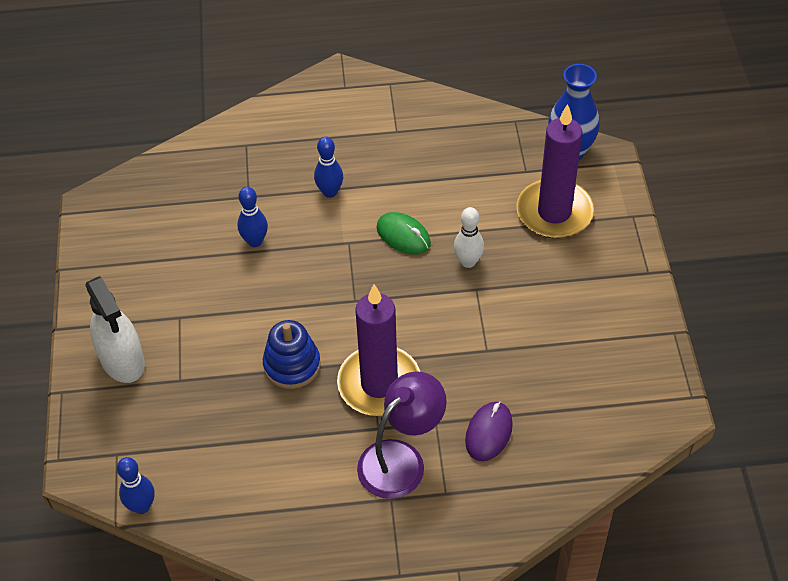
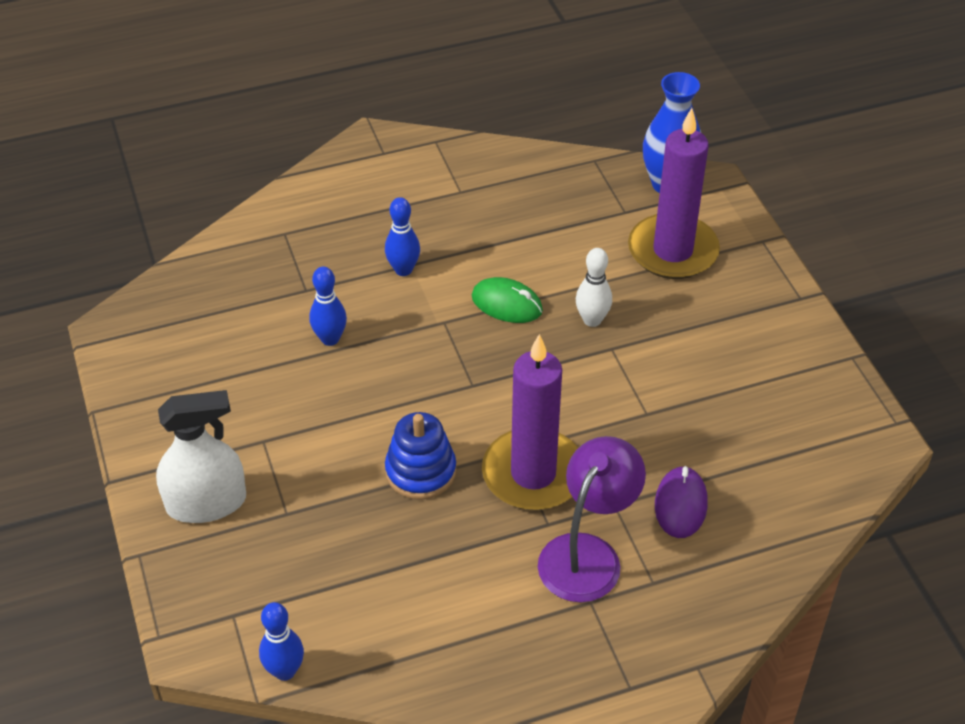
camera: 15 degrees left, 5 degrees down
(122, 360) = (206, 503): white spray bottle -> white spray bottle turned 60 degrees counterclockwise

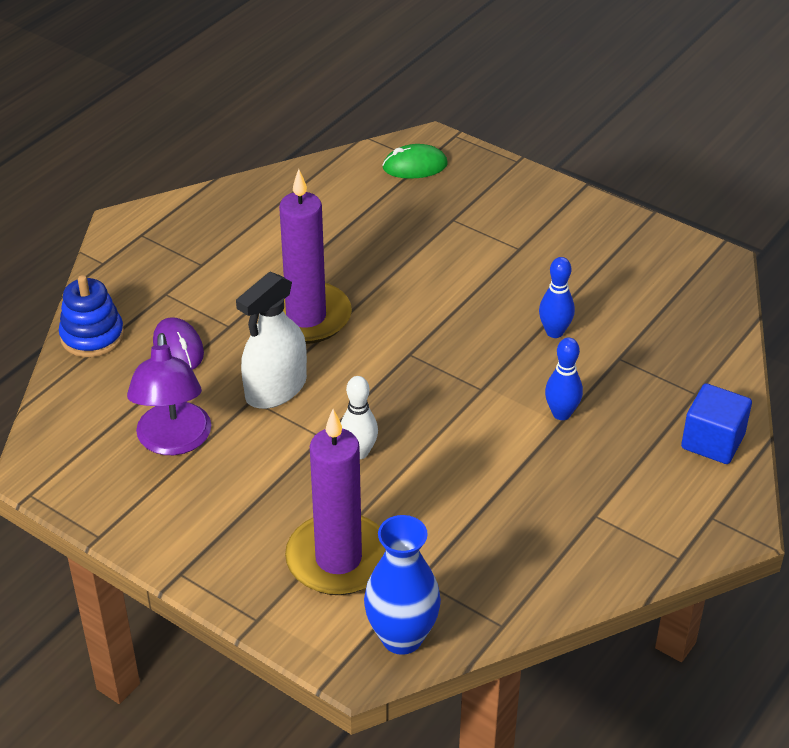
camera: 145 degrees right, 5 degrees down
(206, 503) = (511, 201): white spray bottle -> white spray bottle (276, 389)
(285, 671) = (363, 153): blue bowling pin -> none
(319, 195) = (712, 441): none -> blue cube
(420, 471) = (389, 281): blue stacking toy -> blue stacking toy (92, 336)
(507, 304) = (444, 429): green mouse -> green mouse (415, 166)
(587, 554) = (225, 288): purple lamp -> purple lamp (173, 441)

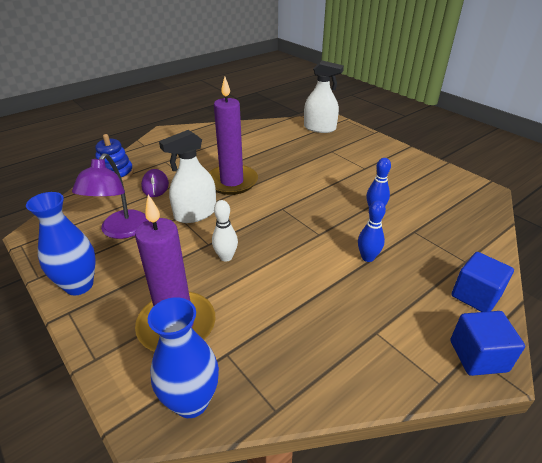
camera: 15 degrees right, 5 degrees down
(169, 535) = (79, 285): none -> blue vase
(415, 166) = (319, 128): green mouse -> white spray bottle
(720, 518) = (478, 356): none -> blue cube

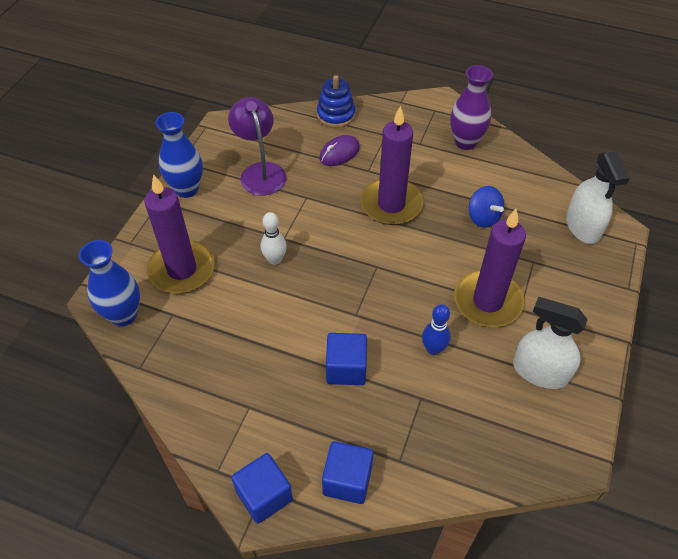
camera: 60 degrees right, 15 degrees up
(120, 231) = (260, 172): purple lamp -> purple lamp turned 90 degrees clockwise
(195, 213) = (319, 206): white spray bottle -> white spray bottle (540, 371)
(212, 137) = (465, 142): none -> purple vase
(281, 154) = (483, 217): none -> blue spinning top
(350, 176) = (487, 301): none -> purple candle
(367, 257) = (346, 368): blue bowling pin -> blue cube

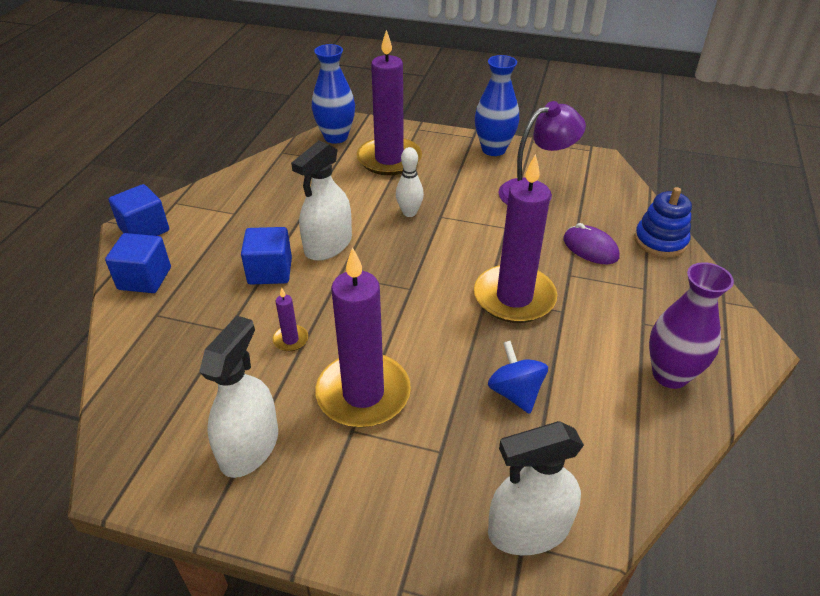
camera: 85 degrees right, 10 degrees down
(314, 323) = (328, 245): none -> white spray bottle
(433, 349) = (290, 340): blue bowling pin -> purple candle
(483, 217) = (515, 393): blue spinning top -> blue spinning top turned 105 degrees clockwise

